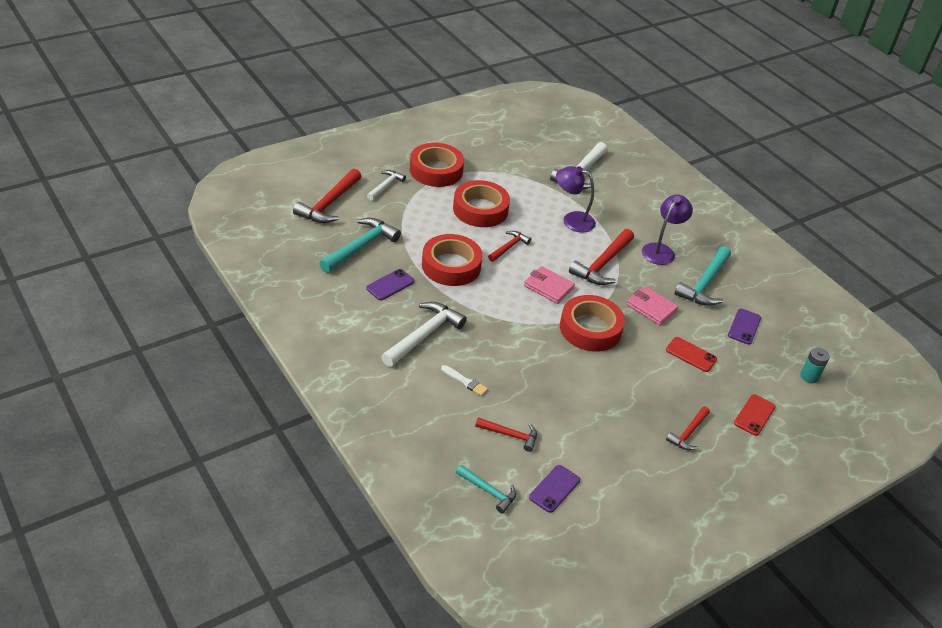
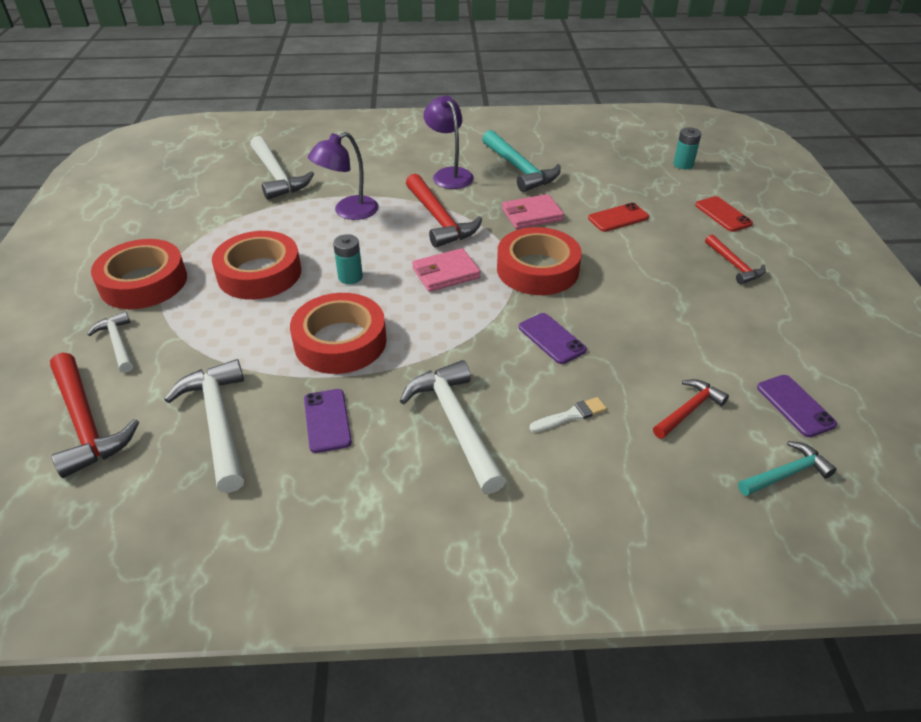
camera: 55 degrees left, 0 degrees up
(361, 247) = (218, 422): turquoise hammer -> white hammer
(509, 247) = (350, 277): red hammer -> turquoise battery
(744, 326) = (596, 172): purple phone -> purple phone (551, 338)

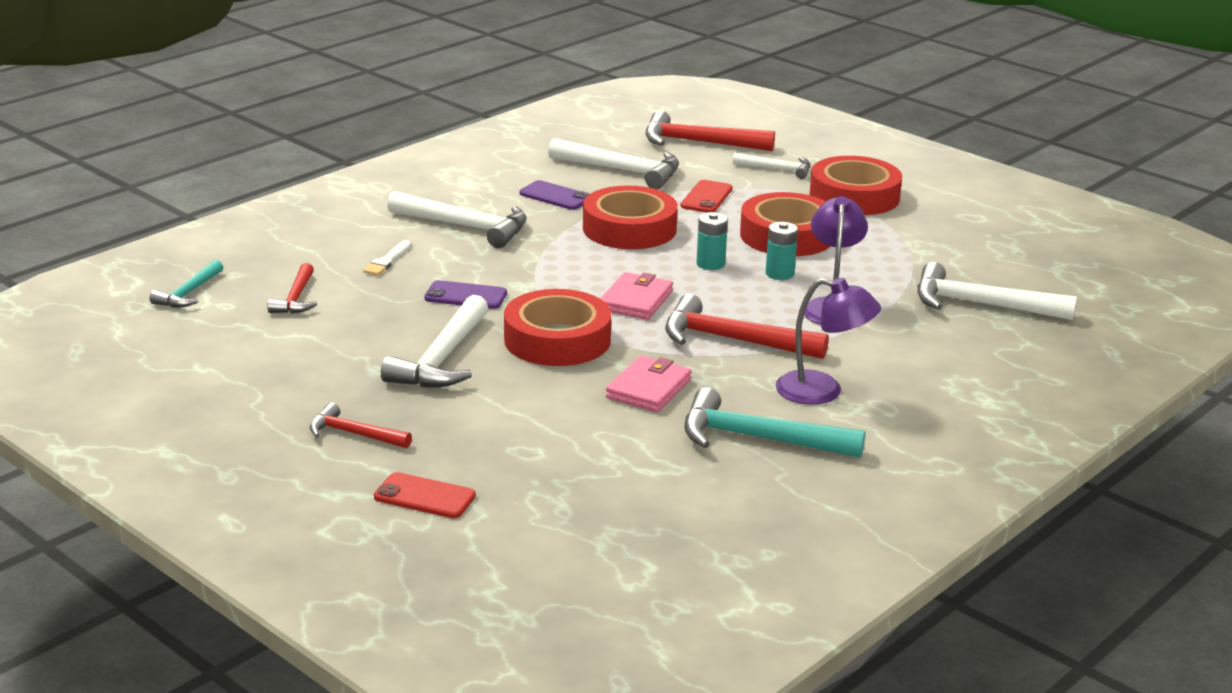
camera: 135 degrees right, 15 degrees down
(618, 218) = (548, 430): red phone -> red phone (706, 197)
(628, 291) = (442, 359): none -> white hammer
(683, 164) = (561, 558): turquoise battery -> turquoise battery (779, 274)
(795, 406) = (204, 335): purple phone -> none

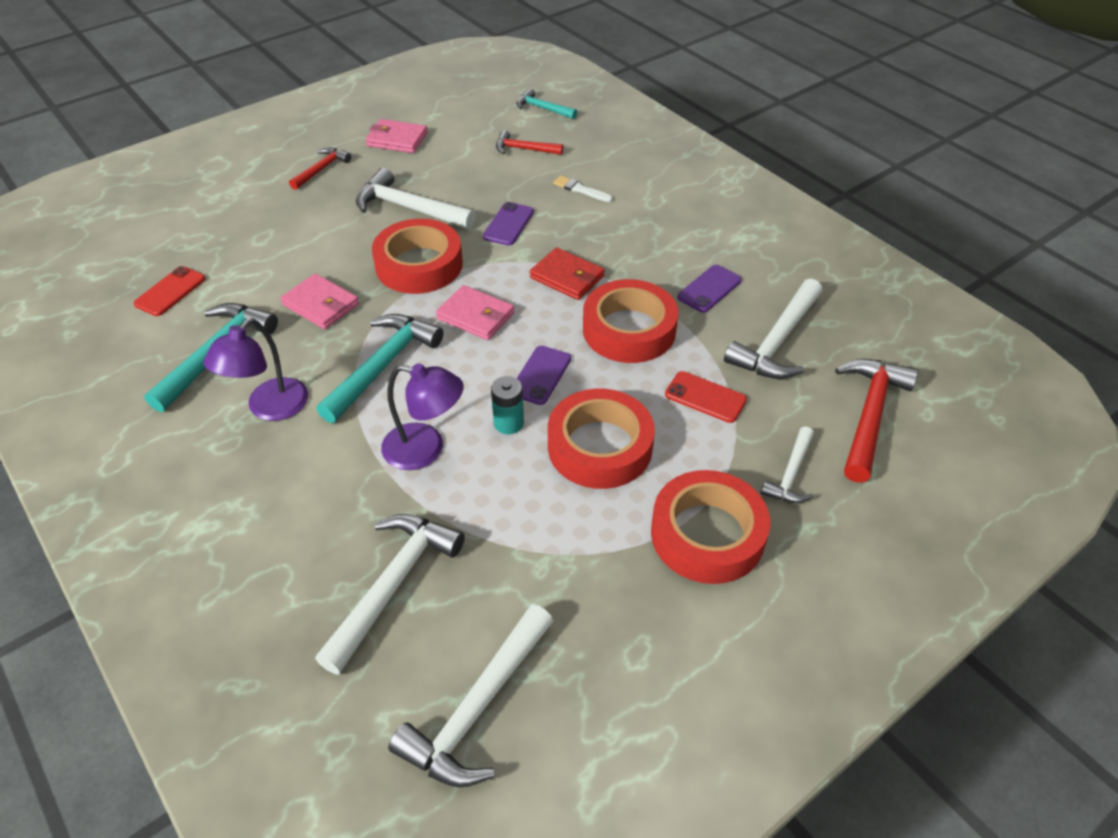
camera: 100 degrees right, 20 degrees up
(270, 387) = (397, 139): none -> pink wallet
(424, 496) = (232, 193): red phone -> red phone (170, 291)
(466, 227) = (642, 232): white hammer -> white hammer (477, 709)
(556, 260) = (567, 277): none -> red wallet
(710, 264) = (540, 375): turquoise battery -> purple phone
(732, 340) = (383, 365): red hammer -> turquoise hammer

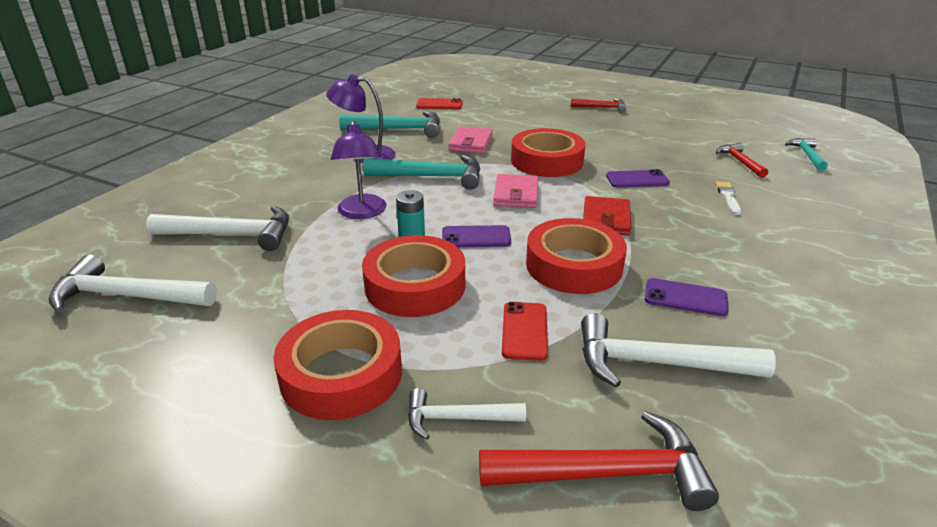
camera: 65 degrees right, 15 degrees down
(397, 139) = (670, 118): pink wallet -> none
(408, 208) = (602, 142): white hammer -> none

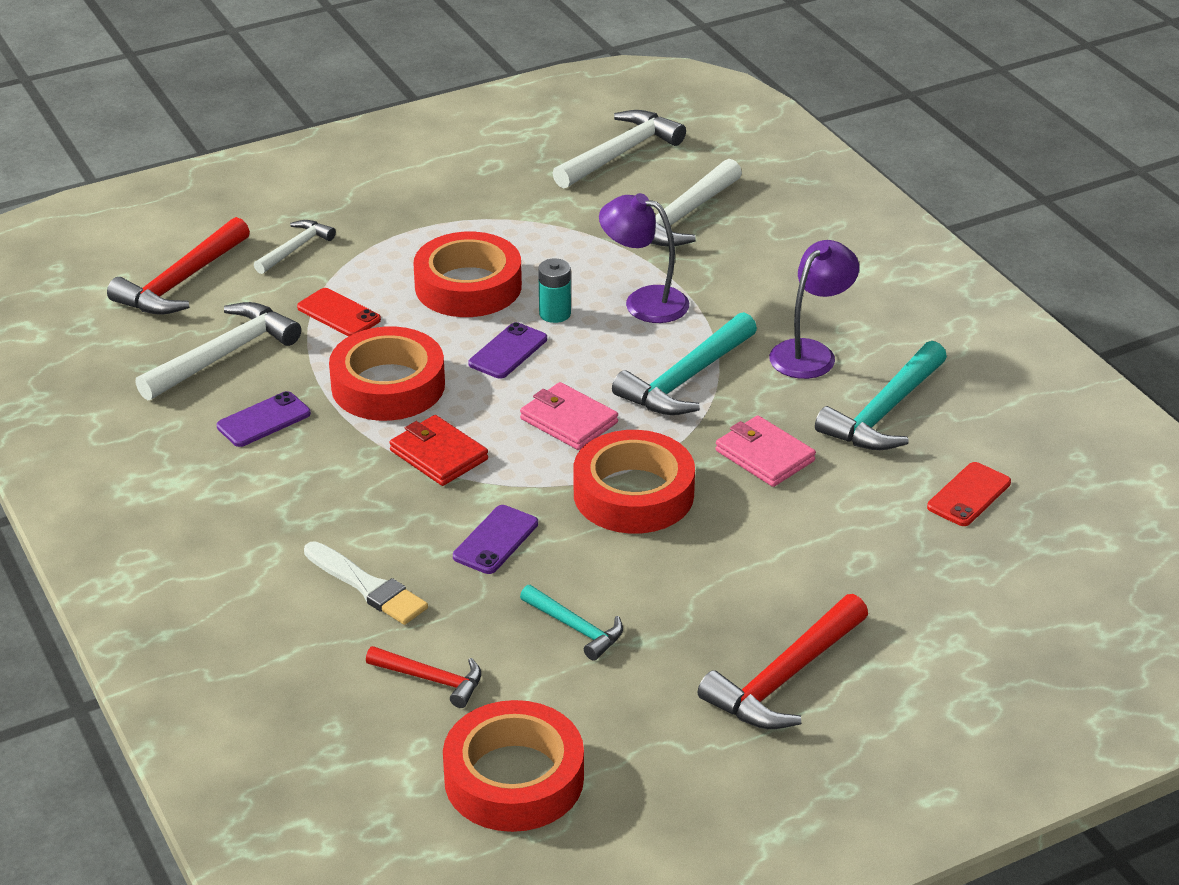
camera: 125 degrees right, 5 degrees up
(341, 374) = (398, 219): red tape -> red tape (514, 778)
(602, 107) = (784, 678): red hammer -> red hammer, size x1.72
(728, 197) = (367, 586): white brush -> white brush, size x1.54
(807, 155) = (367, 776): turquoise hammer -> turquoise hammer (576, 628)

